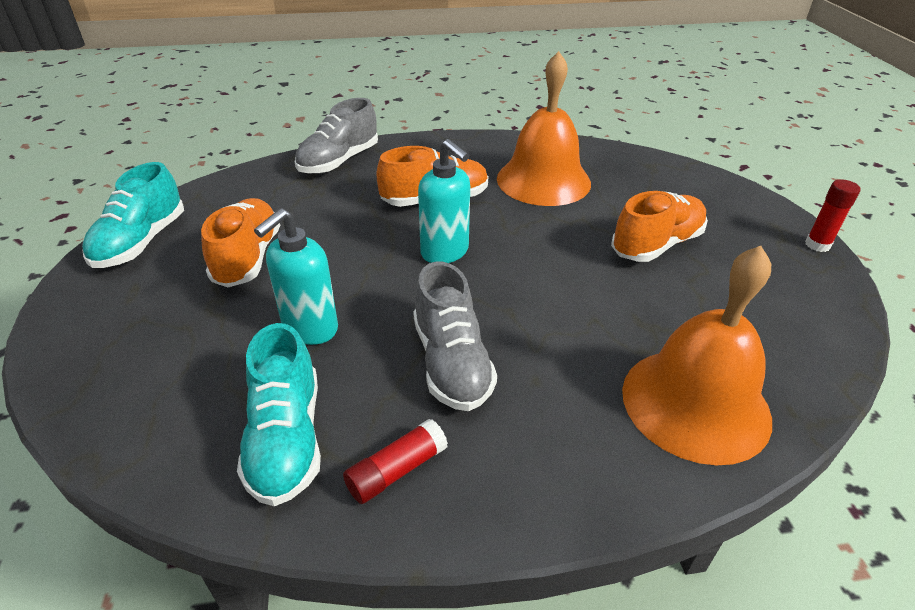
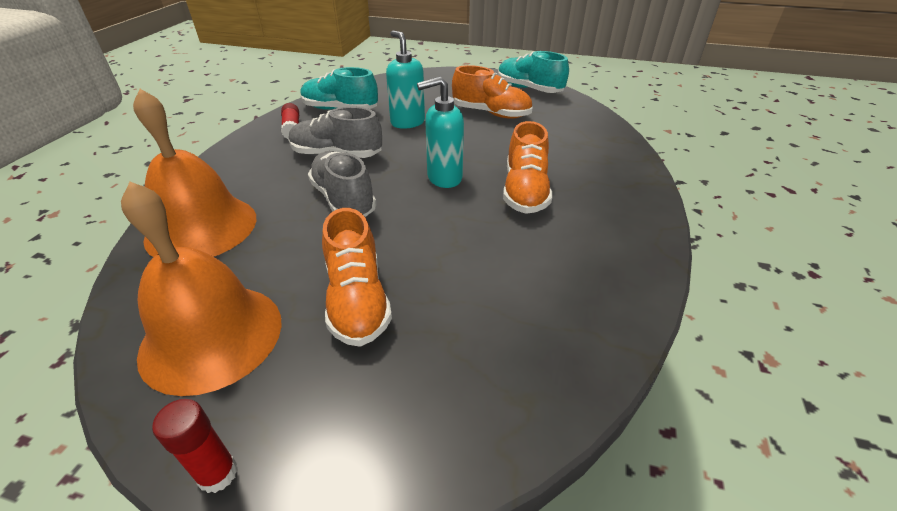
camera: 115 degrees right, 0 degrees up
(339, 161) = (617, 159): grey shoe -> grey shoe (343, 199)
(543, 180) = (530, 269): orange bell -> orange bell (212, 336)

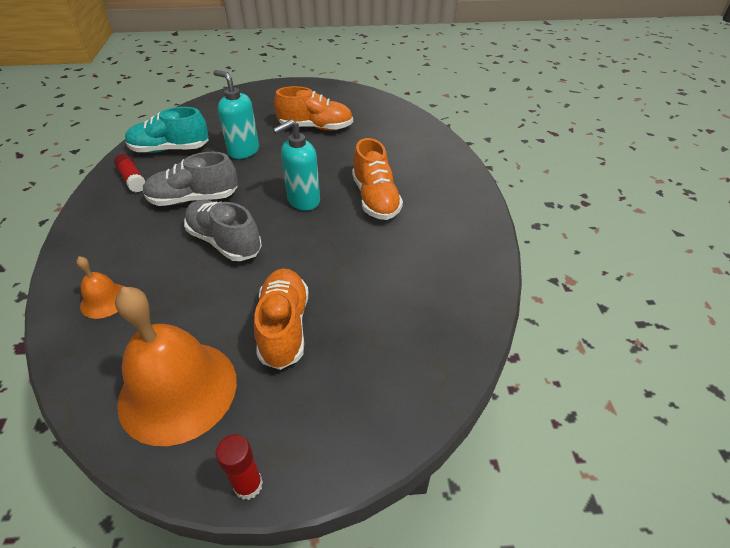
camera: 20 degrees left, 5 degrees up
(201, 227) = (104, 300): orange bell -> orange bell, size x0.47
(357, 300) = (284, 327): orange shoe -> orange shoe turned 150 degrees counterclockwise
(529, 89) = (338, 95): turquoise shoe -> none

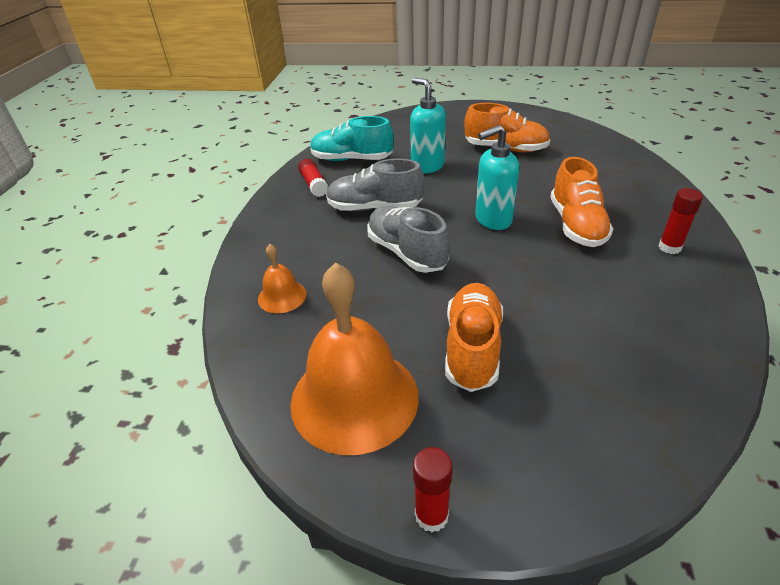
camera: 15 degrees right, 5 degrees down
(450, 212) = (669, 247): none -> red glue stick

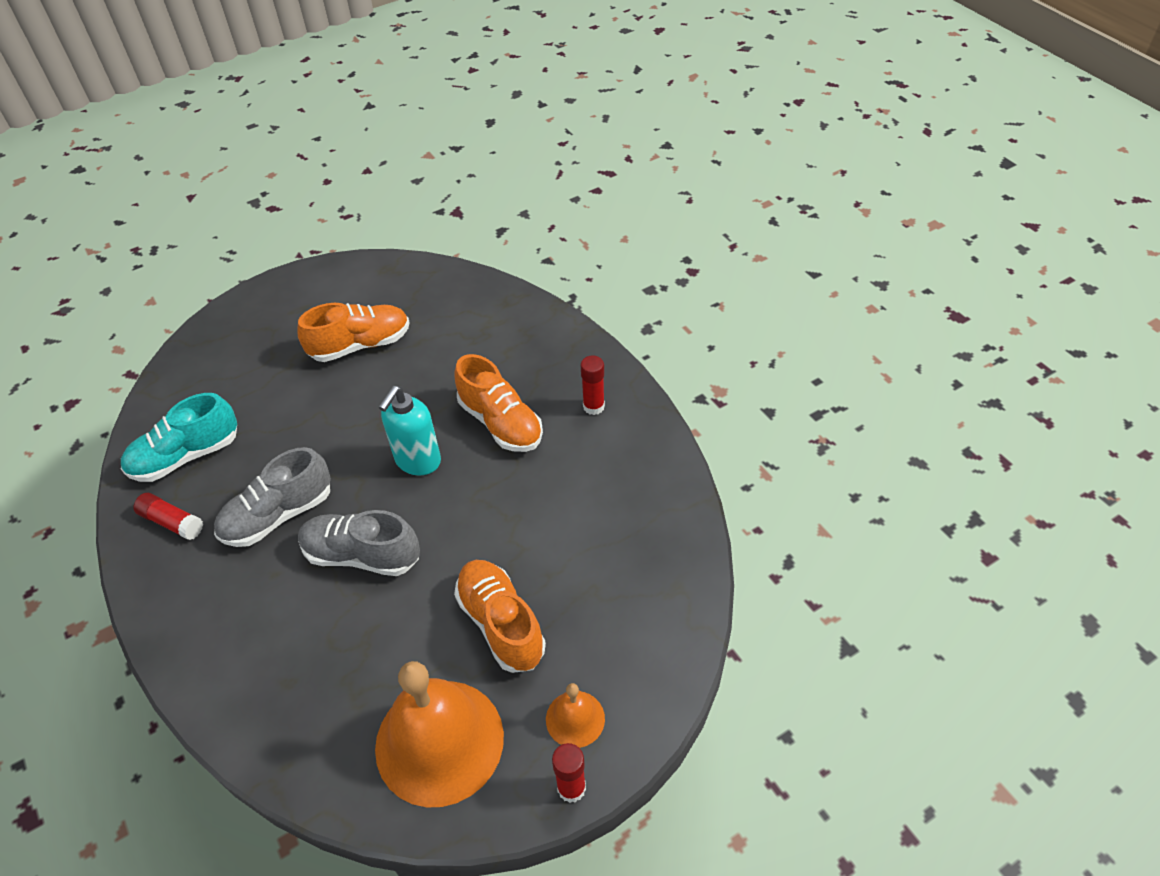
camera: 40 degrees left, 10 degrees up
(282, 296) = (276, 690): orange bell -> orange bell (575, 719)
(427, 166) = (290, 419): turquoise soap dispenser -> none

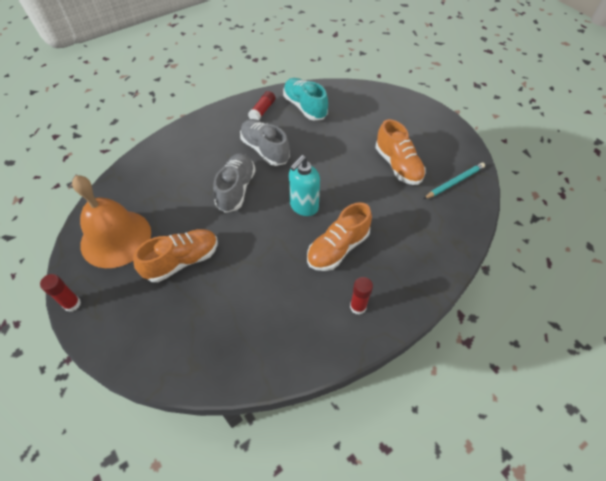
camera: 85 degrees right, 5 degrees up
(406, 290) = (454, 182): none -> turquoise pencil
(417, 461) = (303, 206): turquoise soap dispenser -> turquoise soap dispenser turned 75 degrees counterclockwise
(575, 719) = (113, 304): orange bell -> none

